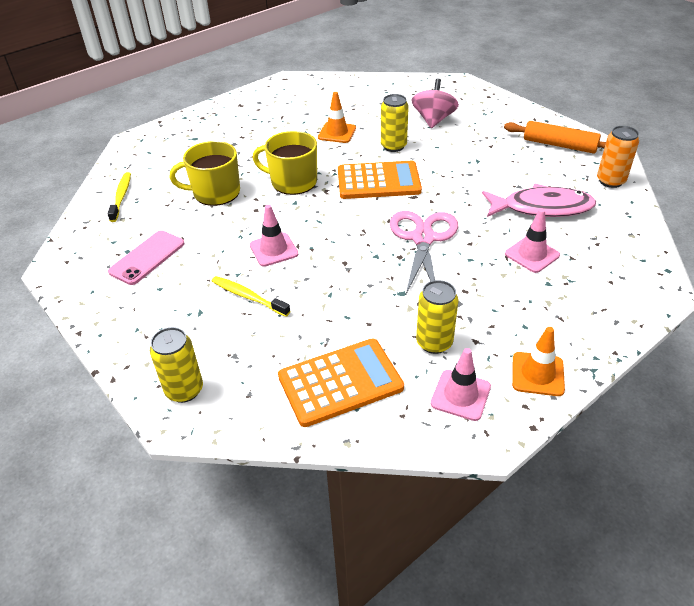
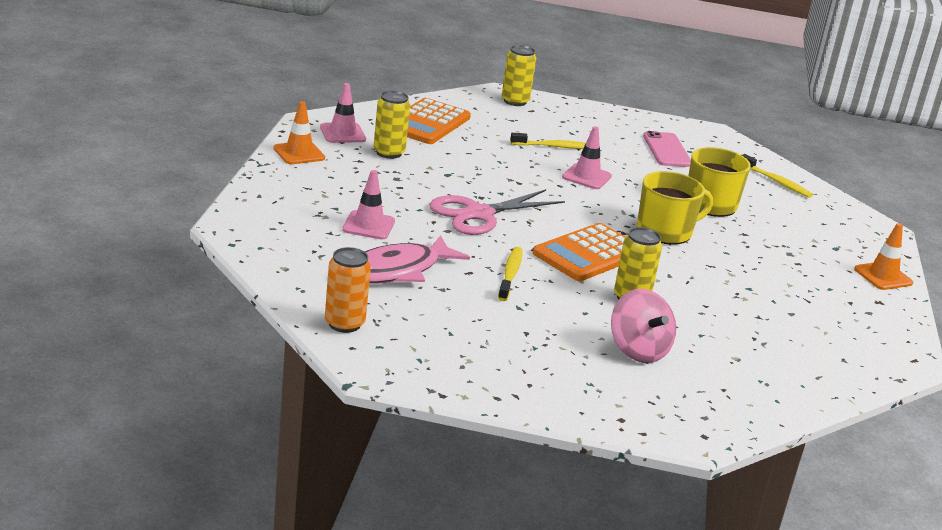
camera: 135 degrees right, 15 degrees down
(337, 133) = (715, 296): orange traffic cone -> orange traffic cone (883, 276)
(423, 238) = (479, 214): pink scissors -> pink scissors turned 90 degrees clockwise
(458, 182) = (510, 275): none -> yellow toothbrush
(559, 145) = (444, 358): orange rolling pin -> none

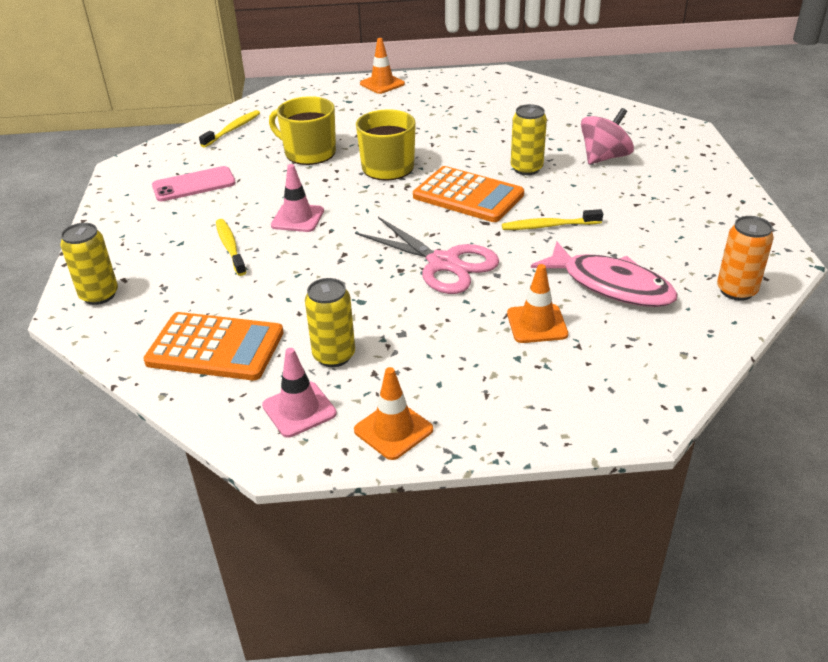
camera: 100 degrees left, 10 degrees up
(368, 225) = (537, 324): pink traffic cone -> orange traffic cone

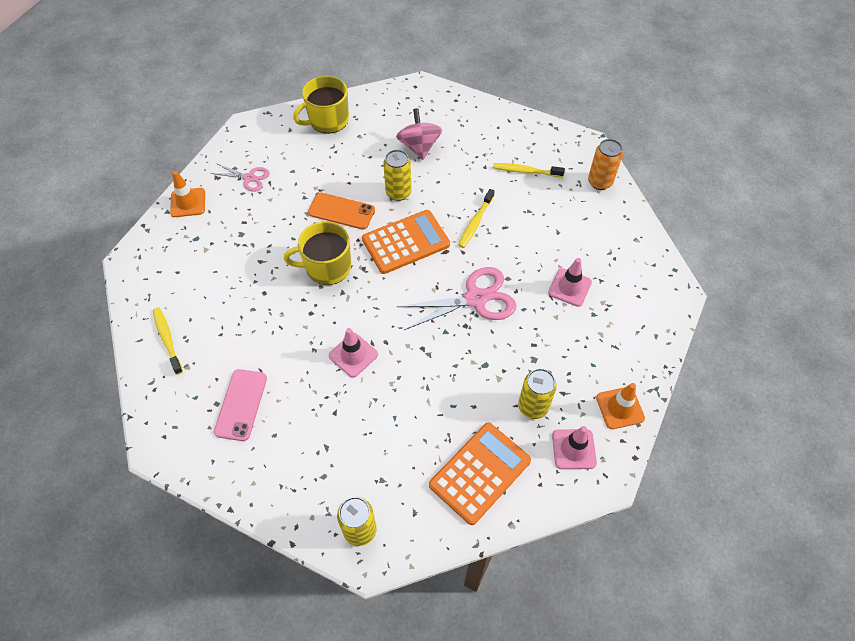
camera: 60 degrees left, 20 degrees up
(230, 247) = (360, 415): yellow toothbrush -> yellow toothbrush (526, 171)
(309, 153) = (260, 304): yellow mug -> yellow mug (328, 120)
(443, 96) = (249, 178): none -> pink scissors
(462, 149) = (341, 211): none -> orange phone
(537, 324) = (569, 287): orange traffic cone -> pink traffic cone
(611, 285) = (557, 231): pink fish -> none

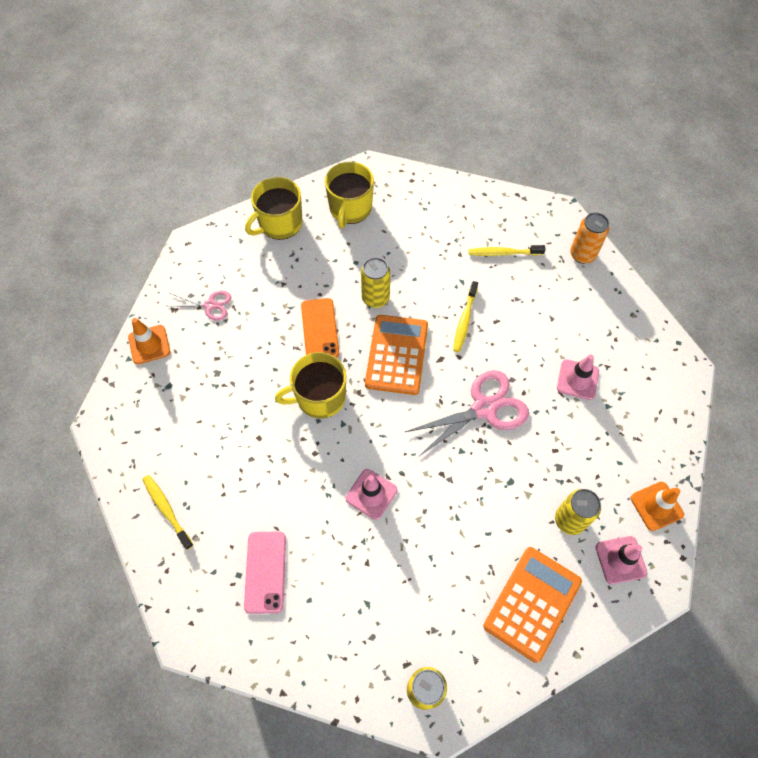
camera: 10 degrees left, 5 degrees up
(341, 211) = (319, 329): orange phone -> orange phone turned 75 degrees clockwise
(394, 116) = (350, 208): none -> yellow mug
(406, 242) = (396, 355): orange calculator -> orange calculator turned 45 degrees counterclockwise
(419, 147) = (385, 241): pink spinning top -> none

